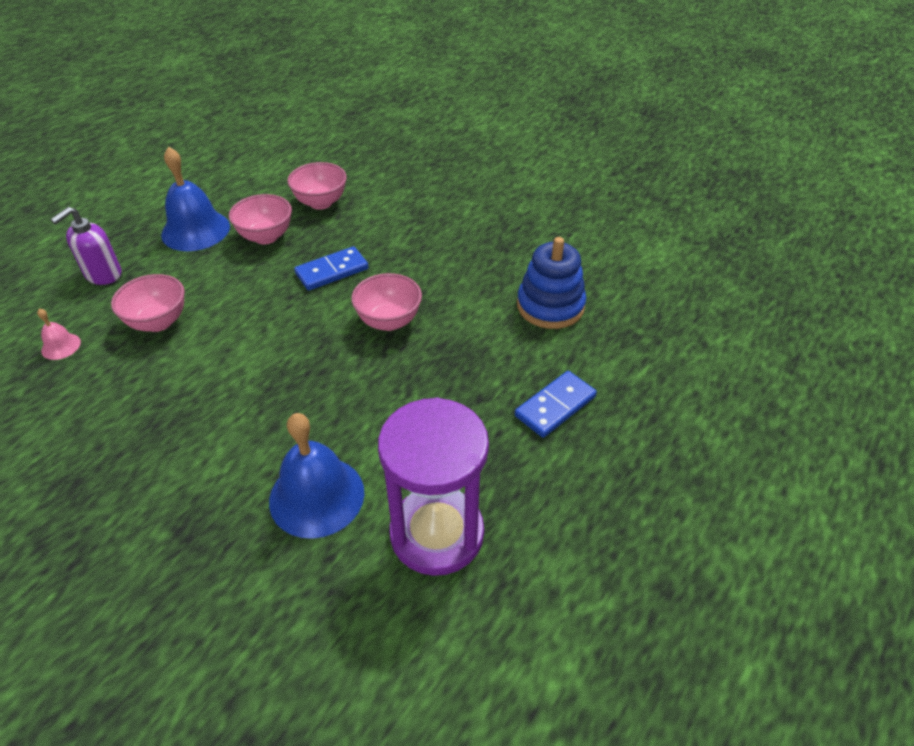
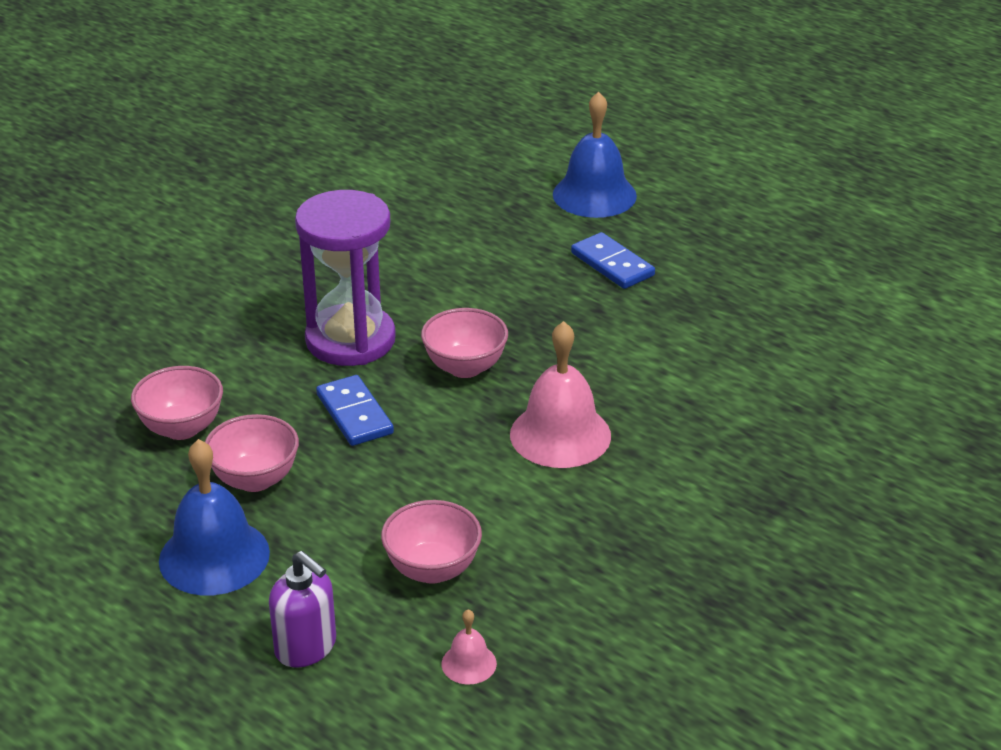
camera: 85 degrees left, 10 degrees down
(300, 381) = (560, 435): none -> pink bell
(316, 496) = (726, 417): blue bell -> blue bell (594, 195)
(437, 533) = (767, 344): purple hourglass -> purple hourglass (350, 340)
(550, 306) = (458, 252): blue stacking toy -> none

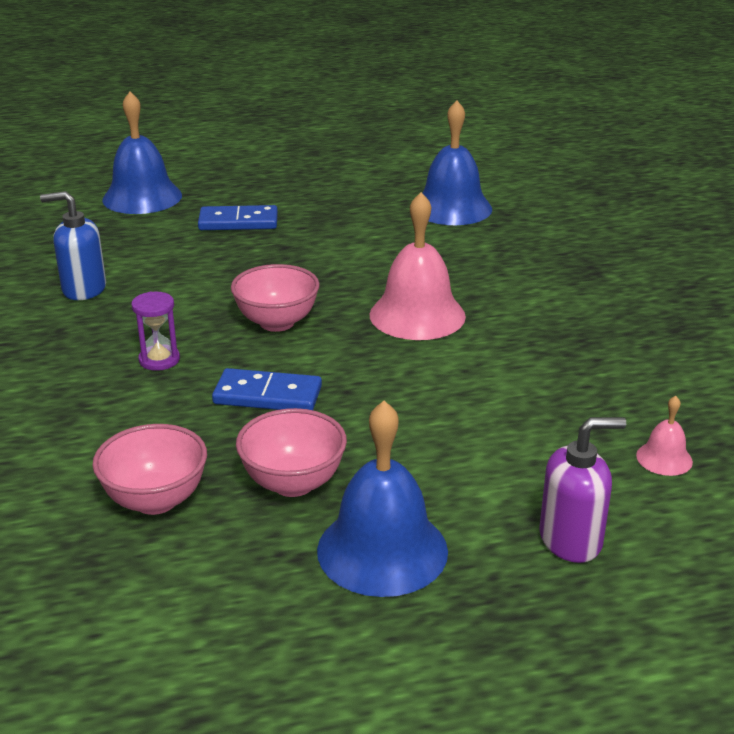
camera: 55 degrees left, 5 degrees down
(350, 340) = (159, 360): purple hourglass -> purple hourglass, size x0.42
(411, 252) = (83, 289): none -> blue soap dispenser
(432, 569) = (525, 432): pink bowl -> none
(799, 367) = (452, 208): none -> blue bell

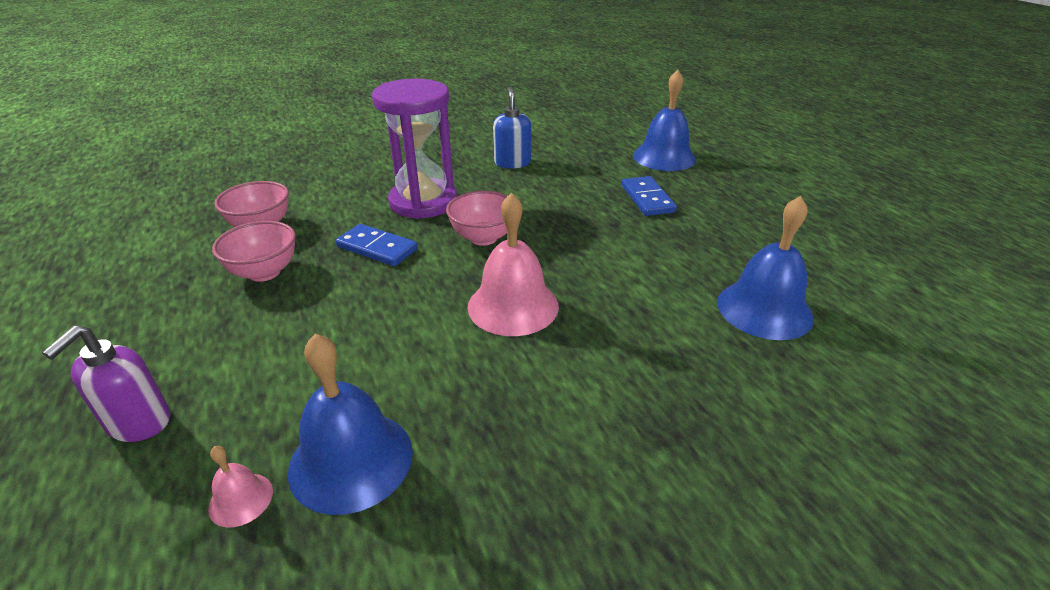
camera: 80 degrees right, 5 degrees up
(159, 360) = (423, 202): purple hourglass -> purple hourglass, size x2.41
(268, 395) = (377, 248): blue domino -> blue domino turned 60 degrees counterclockwise
(382, 550) = (173, 319): blue bell -> blue bell (351, 460)
(571, 540) = (138, 423): purple soap dispenser -> purple soap dispenser turned 45 degrees clockwise

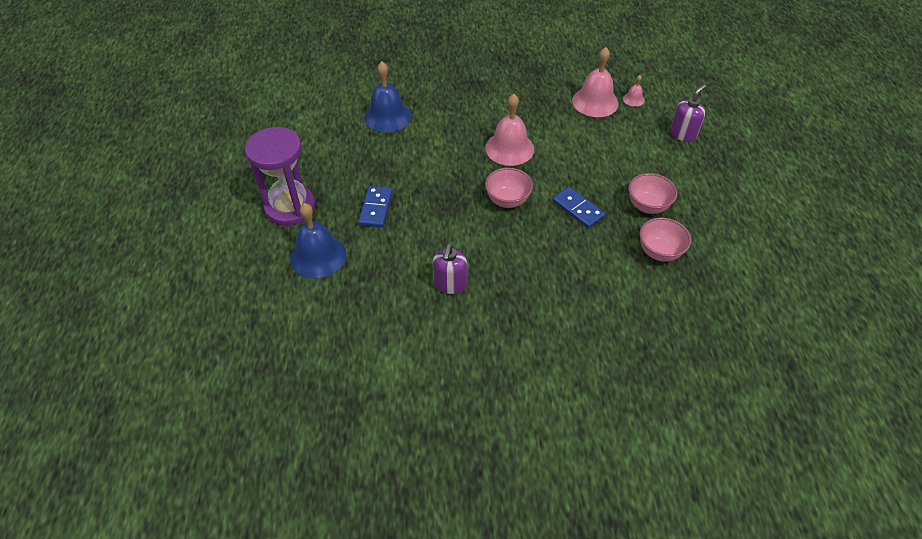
camera: 160 degrees left, 15 degrees up
(351, 460) = (595, 102): blue bell -> pink bell
(423, 202) = (539, 249): purple hourglass -> purple hourglass (290, 207)
(512, 163) = (450, 284): blue soap dispenser -> purple soap dispenser

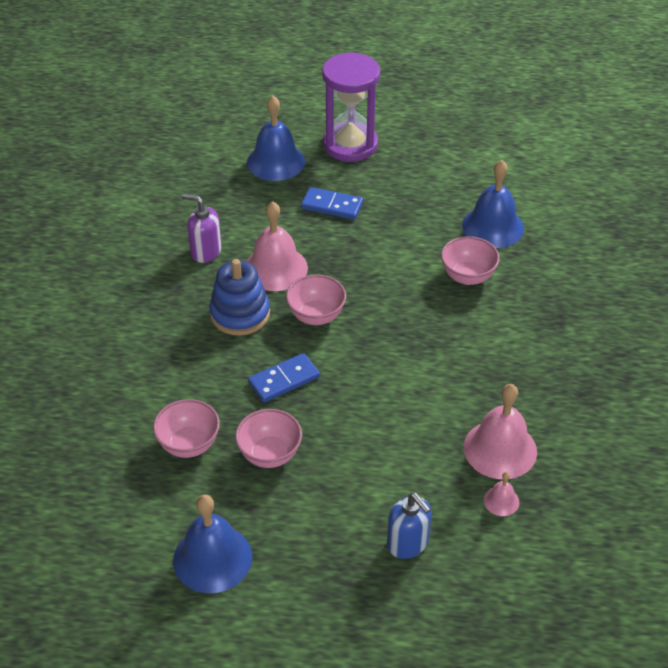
camera: 100 degrees right, 5 degrees down
(444, 125) = (467, 276): none -> pink bowl
(509, 148) = (411, 333): pink bell -> pink bell (275, 268)
(519, 246) = (240, 314): none -> blue stacking toy
(683, 134) = (408, 543): purple soap dispenser -> blue soap dispenser
(743, 221) = (212, 558): none -> blue bell

